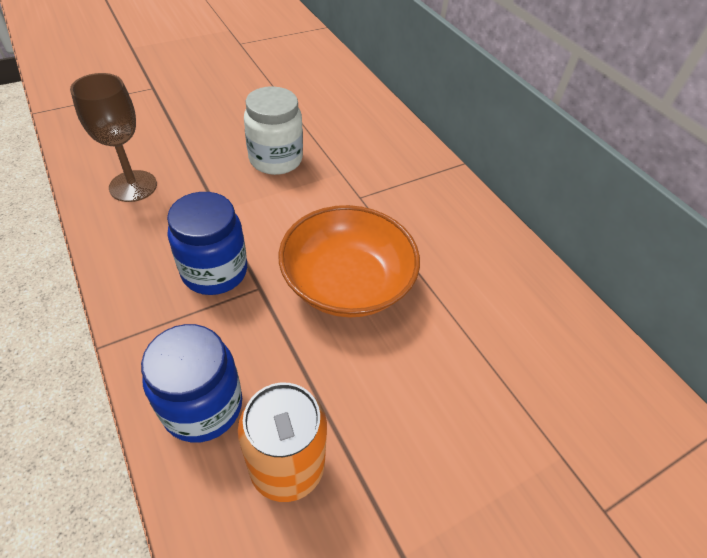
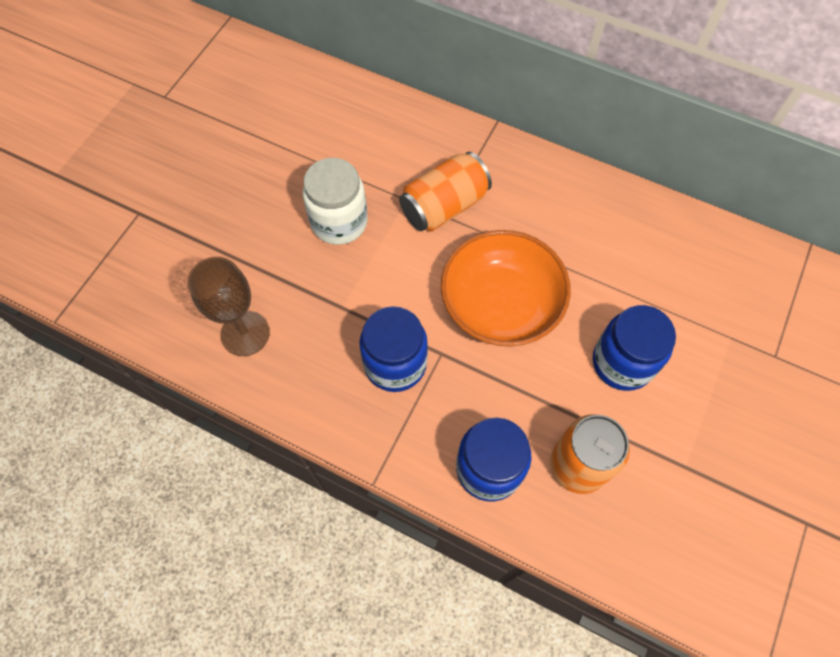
camera: 30 degrees left, 15 degrees up
(366, 192) = (444, 206): none -> orange can
(419, 401) = (622, 362): none -> blue jar

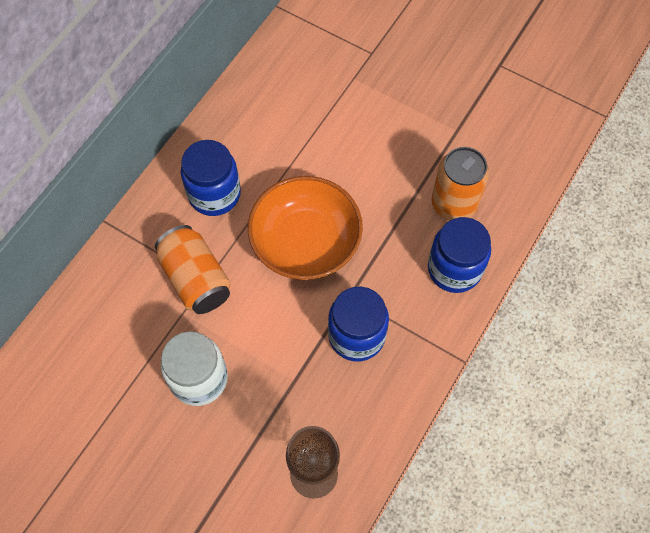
camera: 85 degrees left, 0 degrees up
(622, 362) = (369, 157): blue jar -> blue jar (214, 194)

